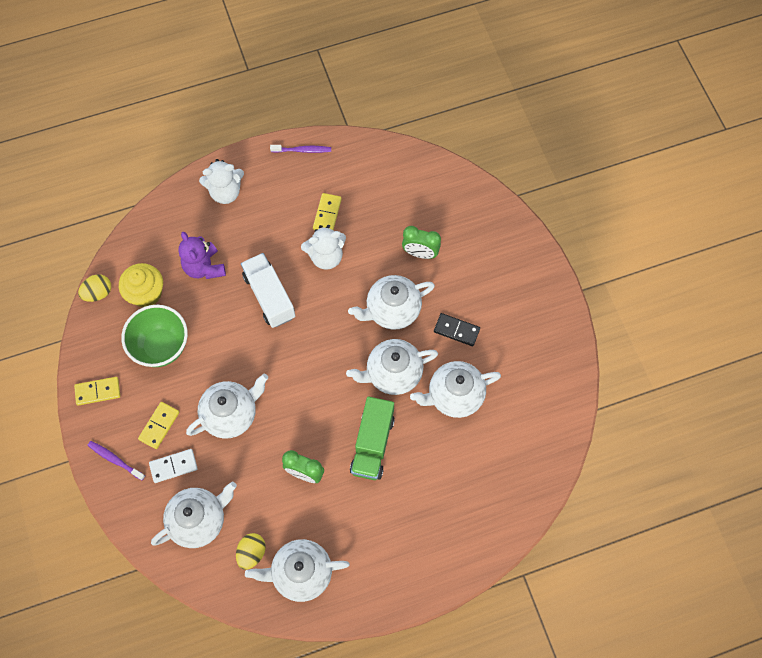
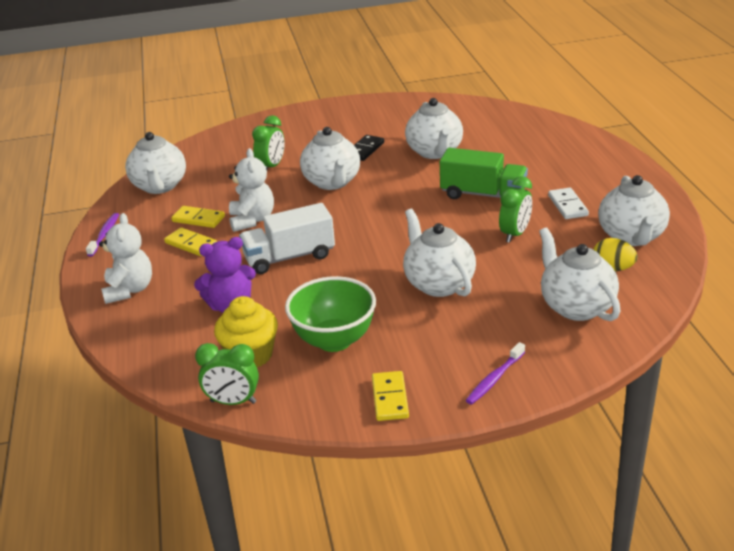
camera: 80 degrees left, 35 degrees down
(98, 293) = (233, 402): yellow egg -> green clock
(159, 426) = (448, 340): yellow domino -> yellow domino (191, 244)
(173, 466) = (505, 327): white domino -> white domino (568, 205)
(393, 374) = (405, 183): white teapot -> white teapot (160, 186)

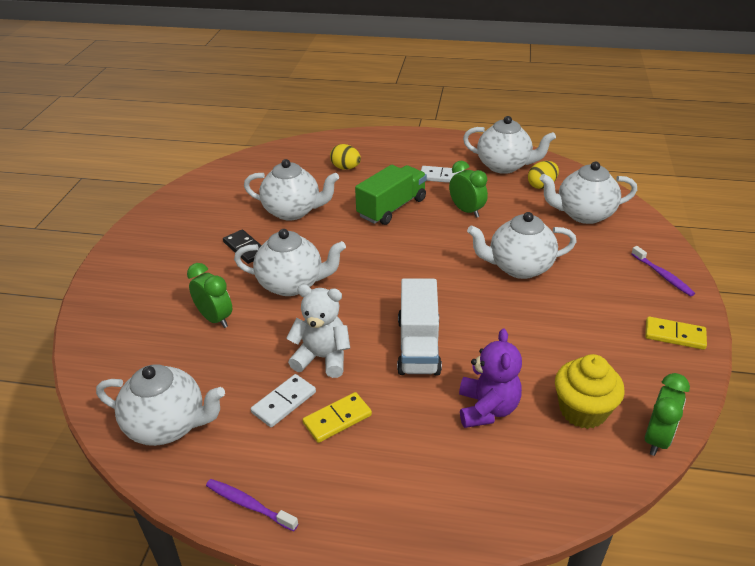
camera: 70 degrees left, 5 degrees up
(129, 290) = (405, 496): white teddy bear -> none
(198, 219) = (284, 402): yellow domino -> white domino
(334, 340) = (579, 348): green bowl -> none
(531, 154) = (345, 168): none -> yellow egg

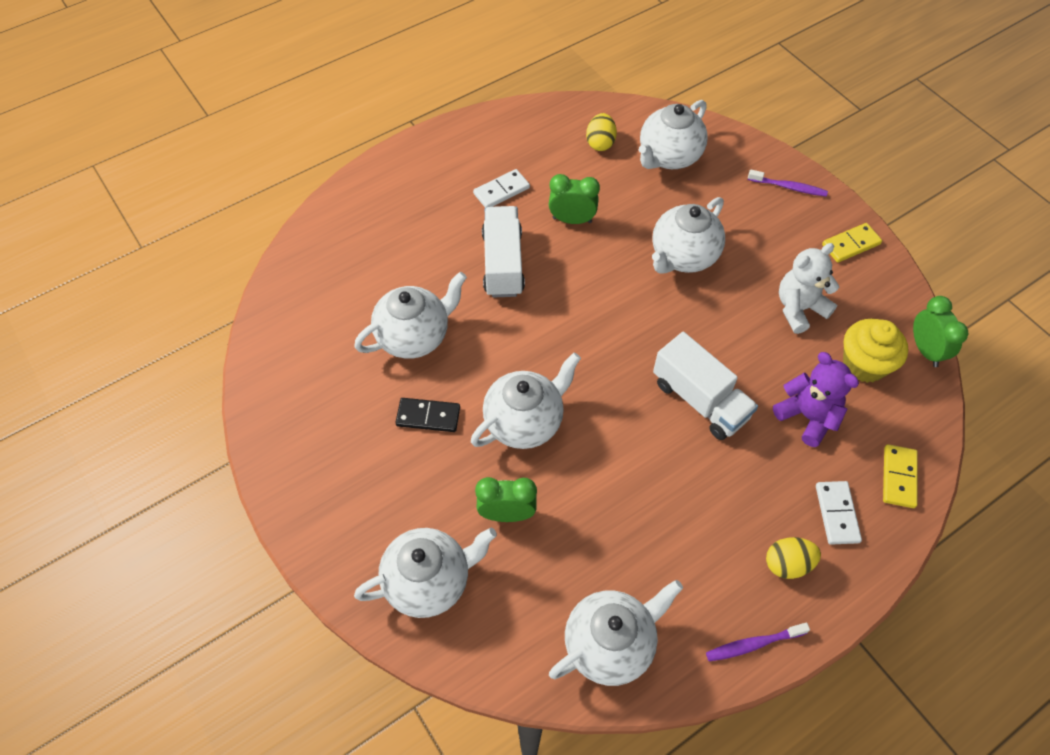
camera: 45 degrees left, 20 degrees up
(284, 402) = (668, 540): white domino -> white domino (836, 513)
(322, 358) = (645, 474): white teddy bear -> white teddy bear (799, 308)
(337, 419) = (723, 518): yellow domino -> yellow domino (898, 477)
(345, 168) = (395, 242): yellow egg -> yellow egg (787, 564)
(392, 208) = (503, 263): green truck -> white truck
(504, 166) = (542, 138): white teapot -> white teapot (429, 581)

